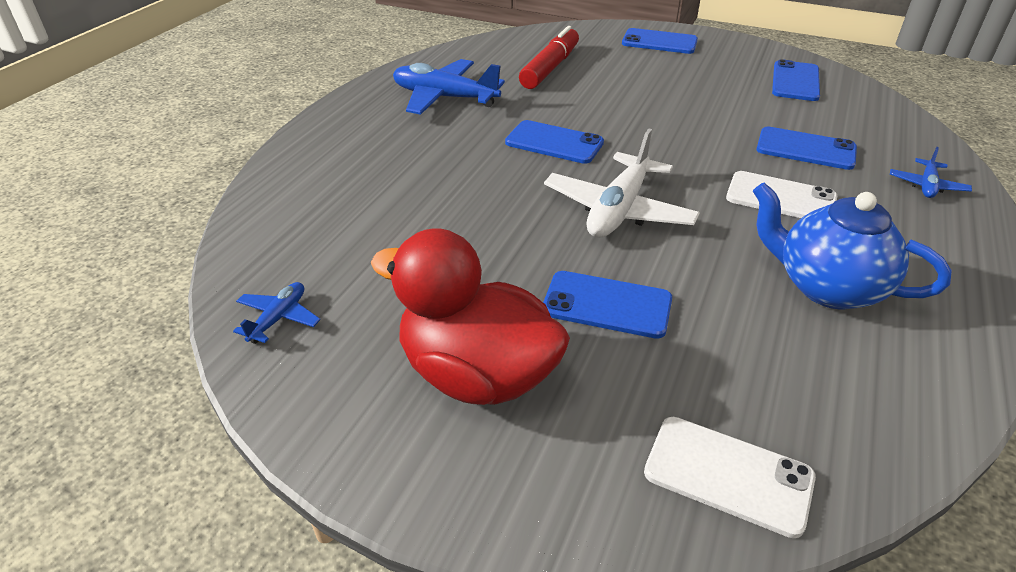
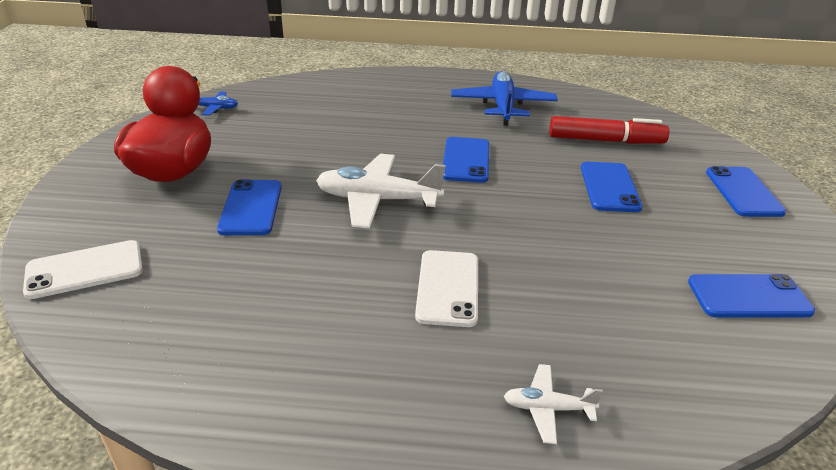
camera: 70 degrees right, 5 degrees down
(728, 475) = (85, 270): white phone -> white phone turned 60 degrees clockwise
(805, 149) = (567, 305): blue phone -> blue phone (609, 187)
(827, 287) = (304, 318): blue teapot -> none
(927, 186) = (547, 408): blue plane -> white plane

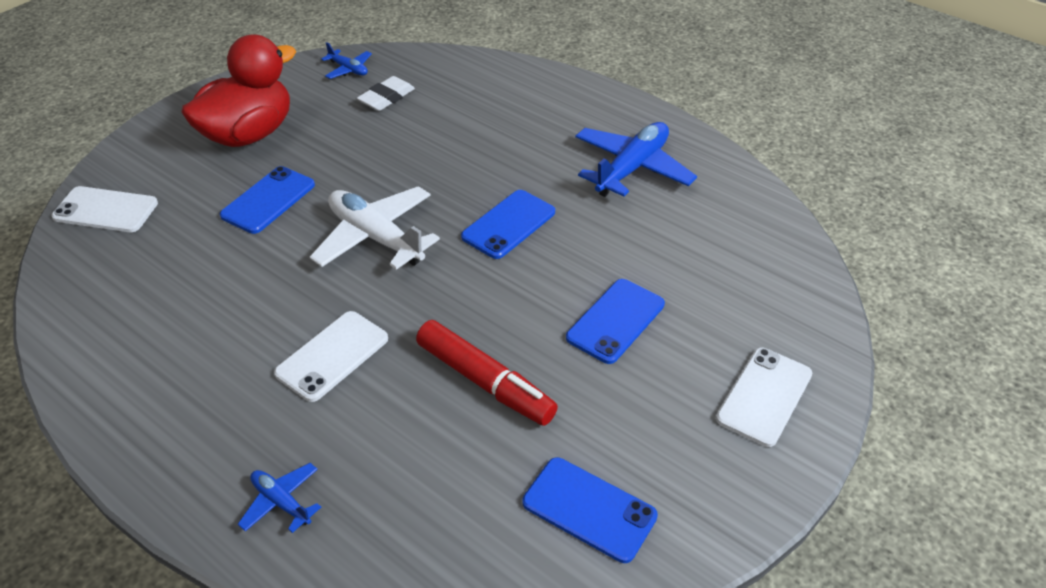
camera: 35 degrees right, 10 degrees up
(270, 116) = (386, 98): none -> white eraser
(547, 408) = (281, 502): white plane -> blue plane
(605, 140) = (691, 260): red marker -> red marker (485, 381)
(743, 192) = (764, 396): blue phone -> white phone

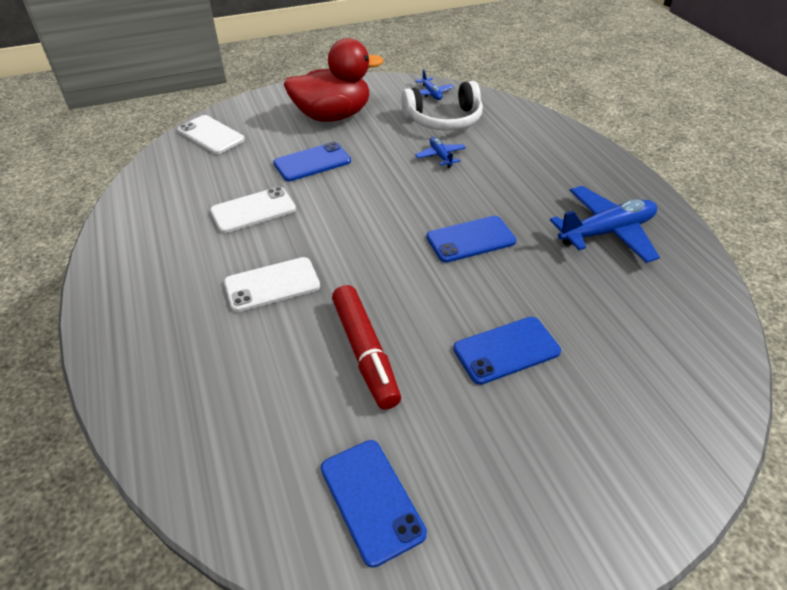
camera: 30 degrees right, 0 degrees up
(281, 502) = (159, 374): blue plane -> blue plane (440, 156)
(376, 237) = (365, 213): white plane -> none
(386, 98) = (444, 120): white eraser -> white headphones
(764, 396) = (603, 480): white phone -> white phone (253, 210)

